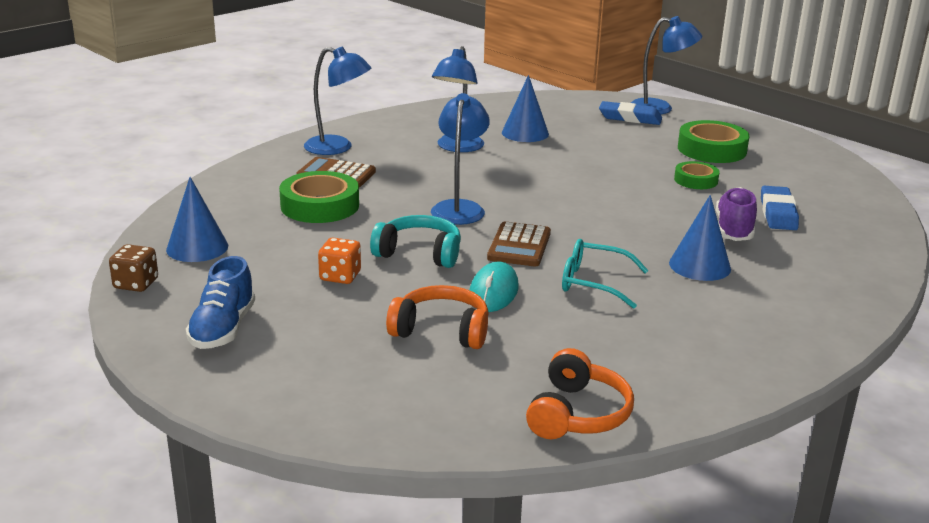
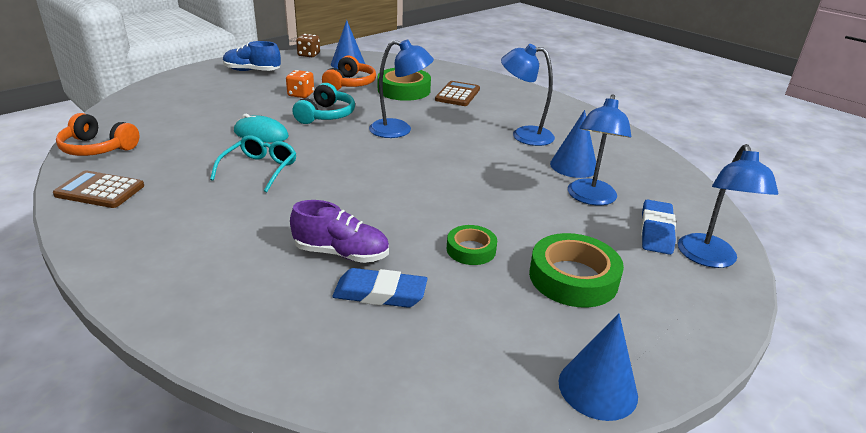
camera: 90 degrees right, 5 degrees up
(338, 148) = (508, 95): blue lamp -> blue lamp (590, 198)
(441, 331) = (219, 117): orange headphones -> orange headphones (350, 84)
(519, 246) = (329, 147): brown calculator -> brown calculator (100, 190)
(699, 266) = (270, 220): blue cone -> blue cone (597, 388)

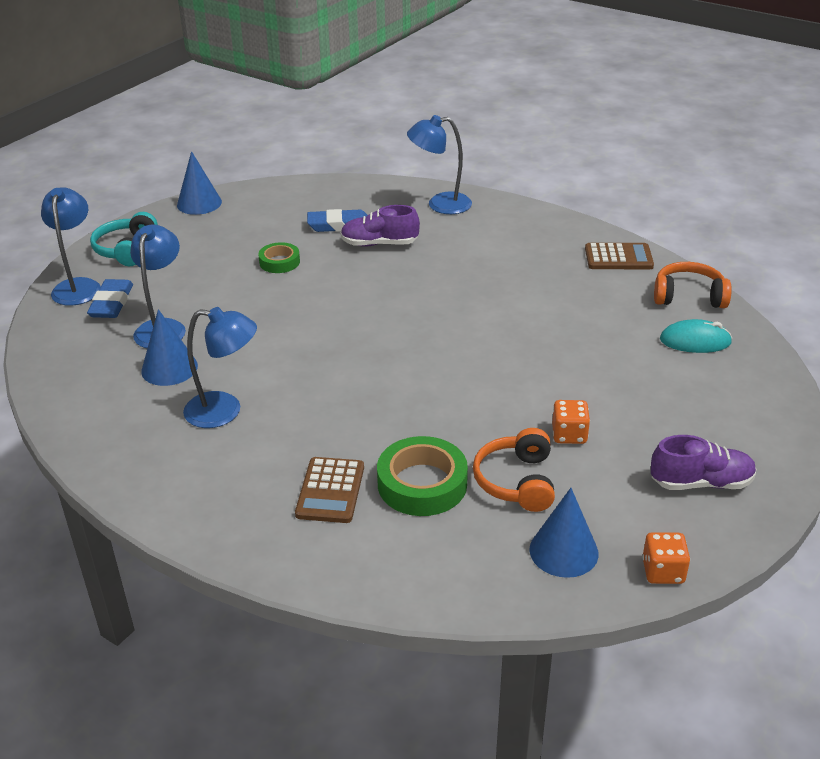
camera: 170 degrees right, 5 degrees up
(252, 71) = (701, 483): blue shoe -> purple shoe
(259, 169) = (506, 302): turquoise glasses -> none
(261, 134) = (549, 347): turquoise mouse -> turquoise mouse (695, 341)
(309, 55) = (663, 571): brown dice -> orange dice
(326, 115) = (500, 396): turquoise headphones -> turquoise headphones (127, 249)
(399, 130) = (391, 387): blue lamp -> blue lamp (440, 204)
(573, 278) = (199, 255): green tape -> none

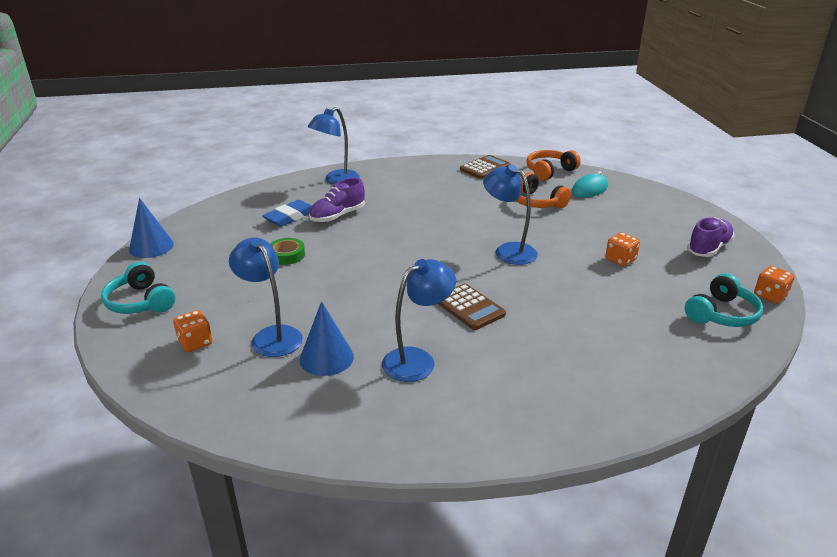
camera: 45 degrees left, 5 degrees down
(78, 286) = (140, 346): blue lamp -> blue lamp (508, 251)
(111, 303) = (195, 342): blue eraser -> orange dice
(330, 491) = (567, 362): brown calculator -> brown calculator (469, 307)
(422, 484) = (603, 326): green tape -> none
(517, 481) = (641, 296): orange headphones -> orange headphones (537, 202)
(563, 551) = (721, 314): blue cone -> turquoise headphones

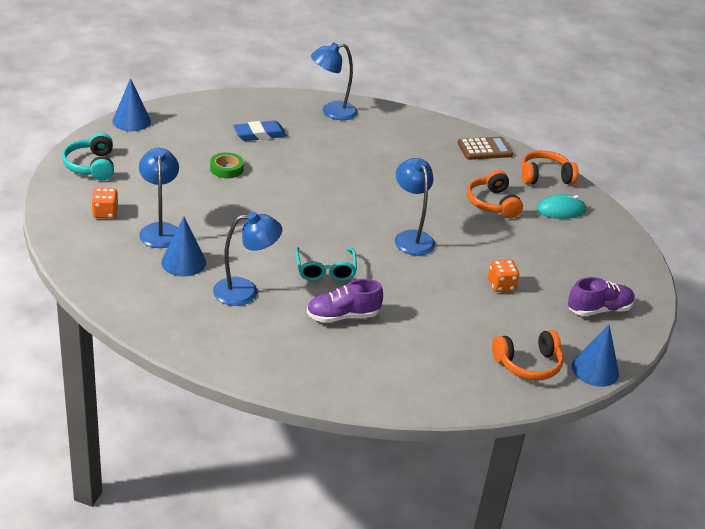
camera: 25 degrees right, 5 degrees up
(337, 216) = (299, 148): purple shoe -> purple shoe (342, 316)
(469, 307) = (325, 270): brown calculator -> turquoise glasses
(721, 314) = (528, 364): turquoise headphones -> orange headphones
(770, 295) = (595, 369): orange dice -> blue cone

